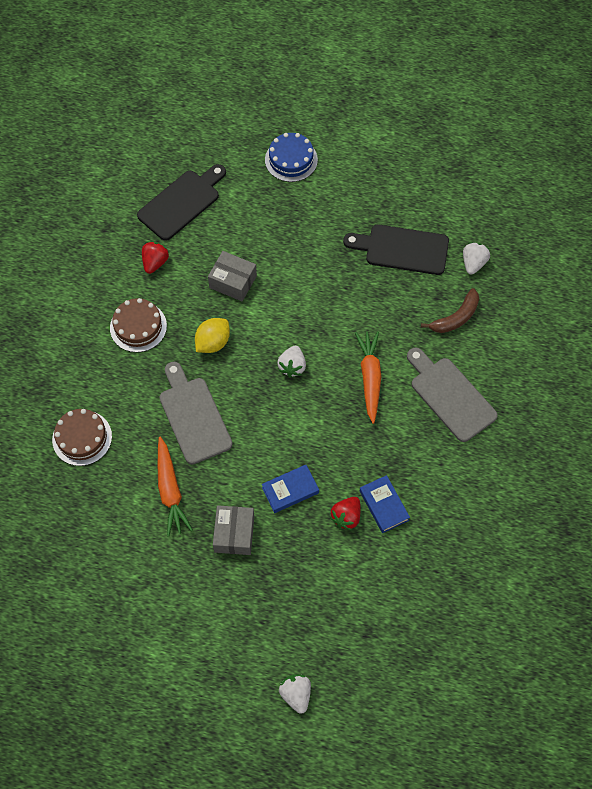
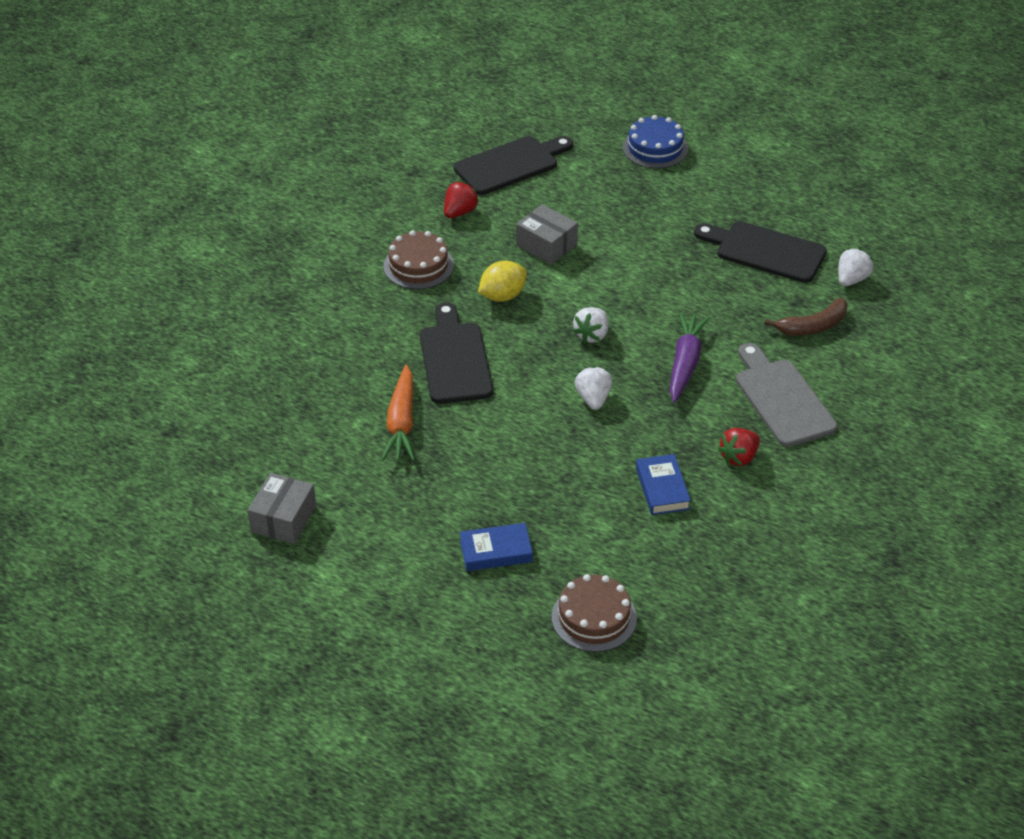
camera: 15 degrees right, 20 degrees down
(82, 438) = (314, 354): brown cake -> brown cake (594, 617)
(193, 416) = (454, 359): grey cutting board -> black cutting board
(234, 534) = (465, 479): grey box -> grey box (283, 519)
(290, 490) = (549, 451): blue book -> blue book (496, 551)
(296, 694) = (487, 651): white strawberry -> white strawberry (593, 399)
(346, 517) = (611, 490): red strawberry -> red strawberry (739, 457)
(370, 378) = (685, 363): orange carrot -> purple carrot

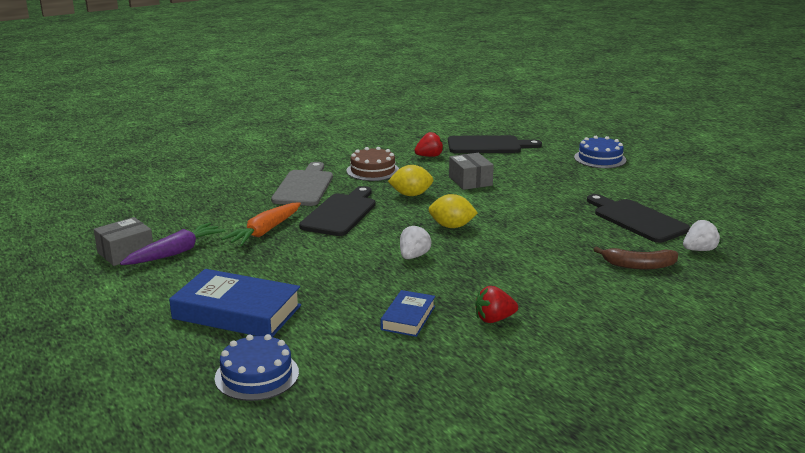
camera: 30 degrees right, 20 degrees down
(496, 551) = (237, 312): blue book -> blue book, size x1.83
(592, 335) = (451, 226): white strawberry -> yellow lemon
(594, 617) = (257, 375): brown cake -> blue cake
(685, 363) = (507, 257): purple carrot -> purple carrot (175, 253)
(782, 399) = (568, 297): grey cutting board -> grey cutting board (304, 187)

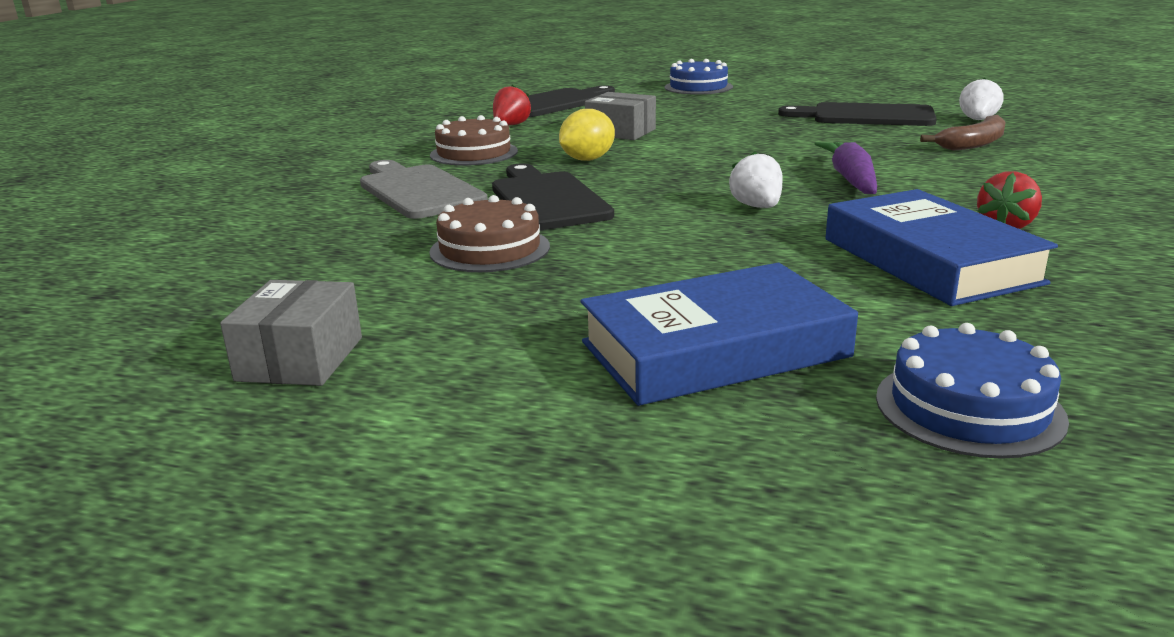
camera: 40 degrees left, 0 degrees up
(175, 253) = (403, 323): purple carrot -> purple carrot (851, 179)
(265, 231) = (490, 249): orange carrot -> brown cake
(408, 318) = (929, 261): blue book -> blue book, size x1.83
(451, 226) = (716, 170): yellow lemon -> none

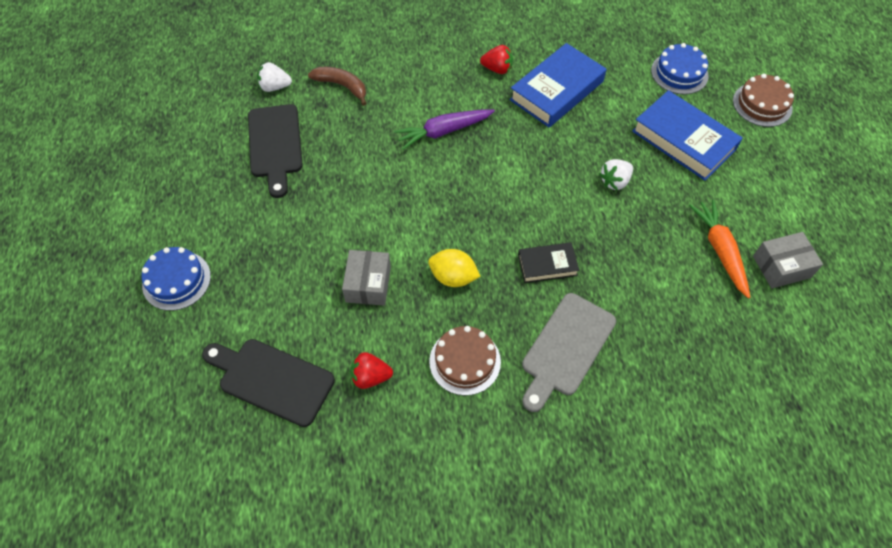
camera: 115 degrees left, 35 degrees up
(413, 312) = (720, 250): none -> orange carrot
(490, 249) = (636, 257): brown cake -> brown cake (762, 104)
(547, 199) = (547, 265): black cutting board -> black book
(757, 207) = (512, 162): white strawberry -> white strawberry (615, 181)

